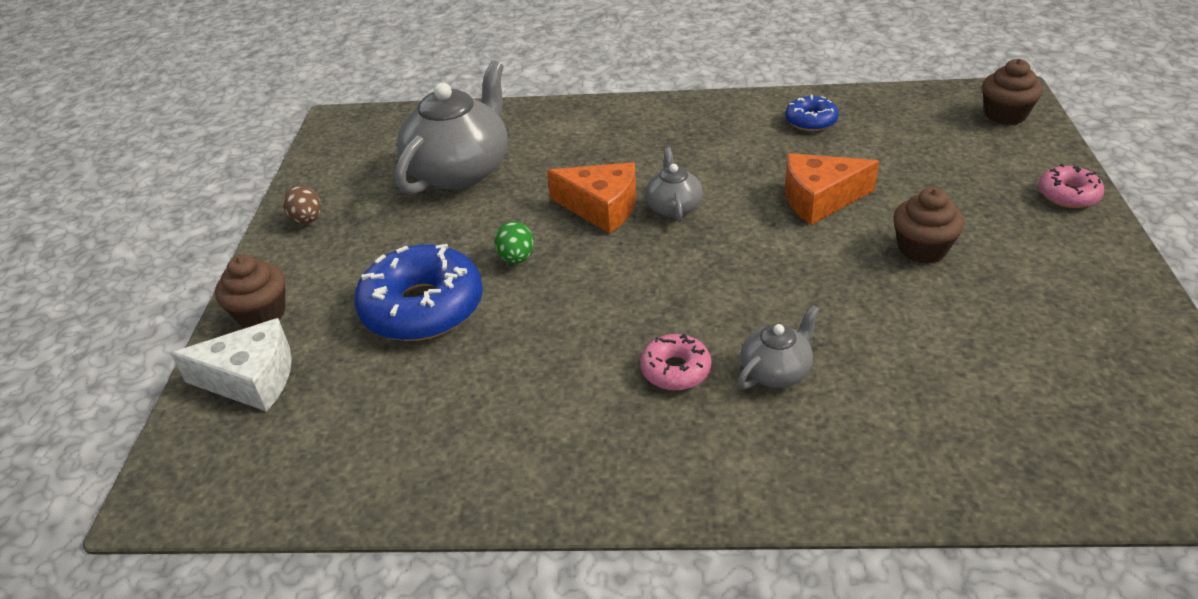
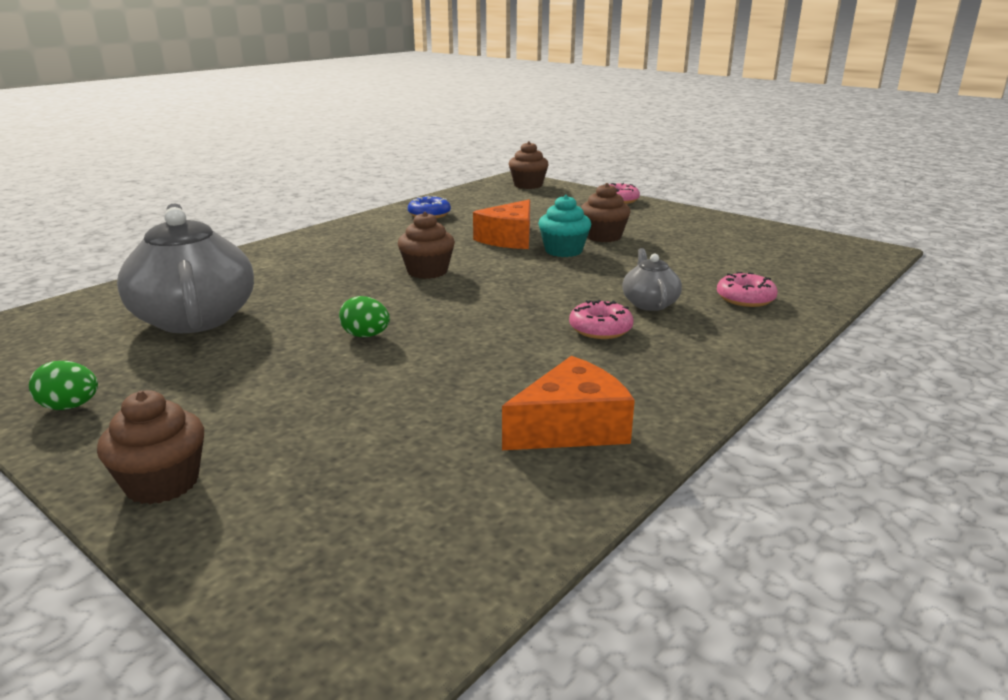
camera: 55 degrees left, 15 degrees down
(251, 379) = (261, 524): white cheese -> none
(307, 220) = (70, 407): brown egg -> green egg
(422, 307) = (344, 393): blue donut -> none
(601, 207) = (375, 290): orange cheese -> orange cheese (571, 427)
(673, 207) = (427, 271): grey teapot -> brown cupcake
(838, 247) = (563, 251): none -> turquoise cupcake
(883, 432) = (745, 298): none -> pink donut

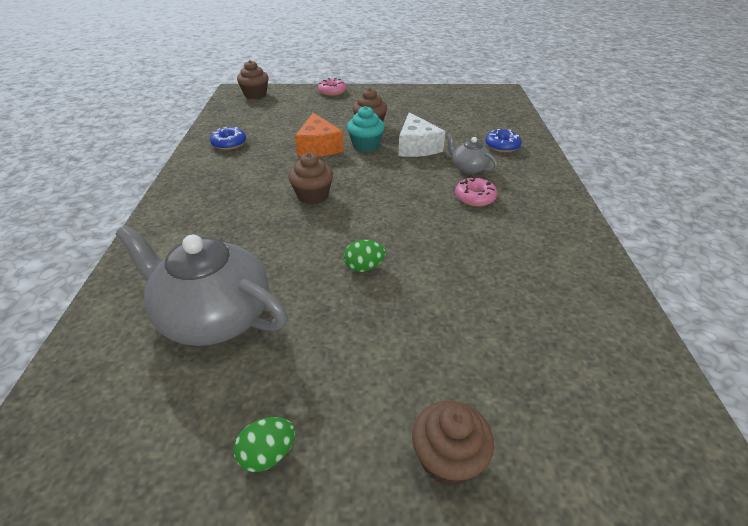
camera: 40 degrees left, 15 degrees up
(571, 427) = (564, 272): orange cheese -> none
(622, 268) = (416, 147): none -> white cheese
(745, 298) = (502, 146): pink donut -> blue donut

